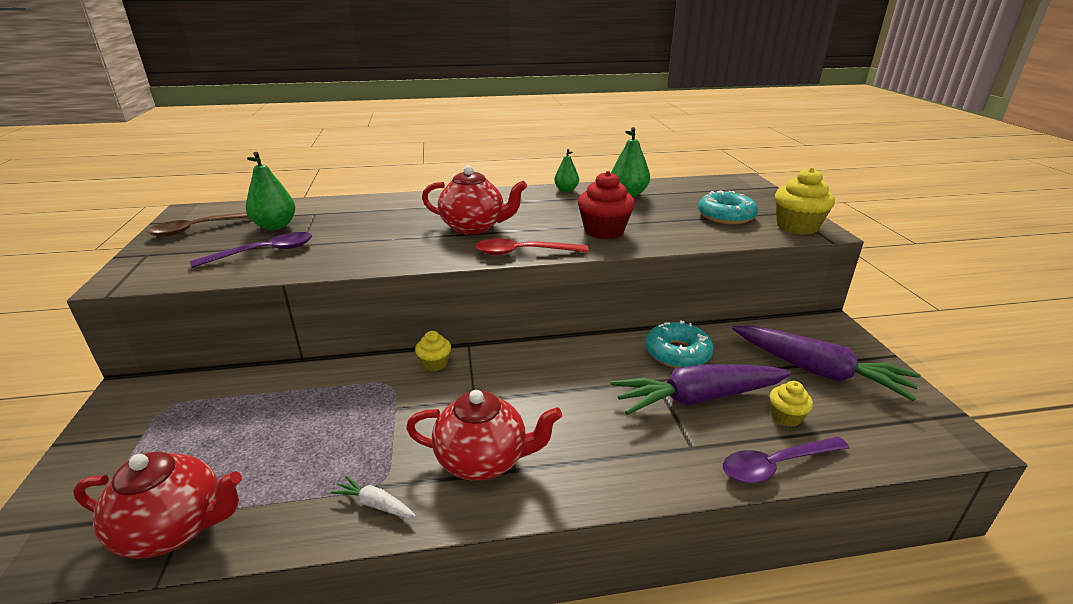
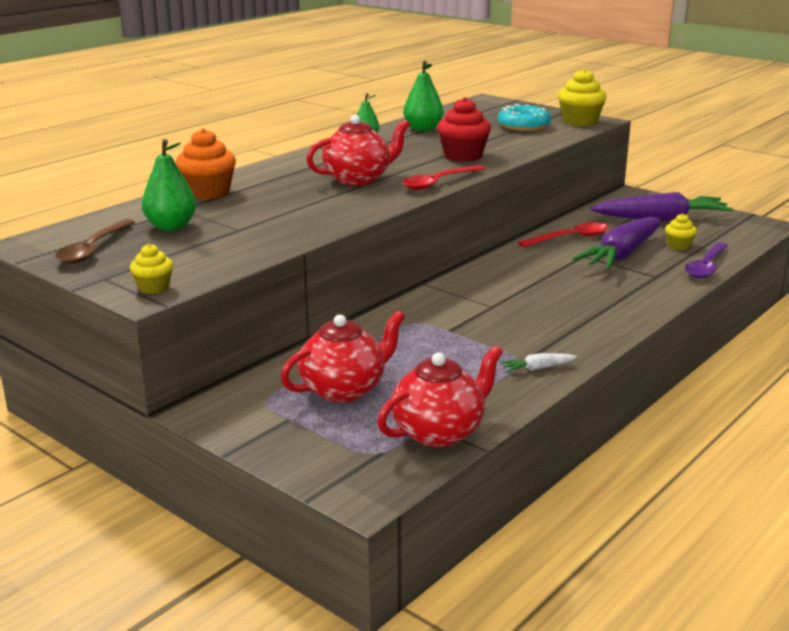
camera: 40 degrees left, 5 degrees down
(264, 252) = (223, 242): purple spoon -> none
(360, 205) = (208, 192): none -> orange cupcake
(435, 364) = (422, 301): yellow cupcake -> yellow cupcake (154, 287)
(483, 460) = (558, 327): red teapot -> red teapot (344, 390)
(677, 353) = (570, 238): turquoise donut -> red spoon

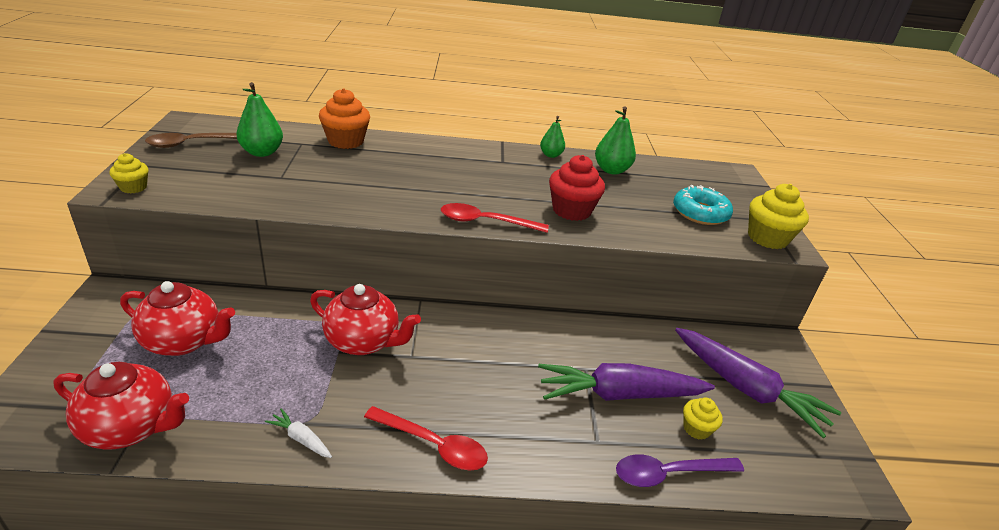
camera: 45 degrees right, 10 degrees up
(358, 179) = (447, 185): red teapot -> red teapot (363, 341)
(570, 238) = (616, 344): red spoon -> red spoon (434, 445)

